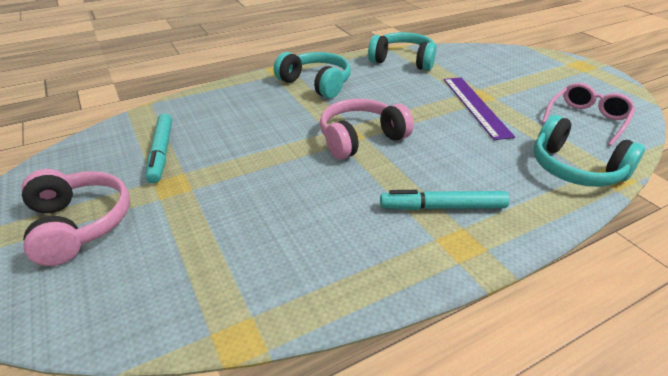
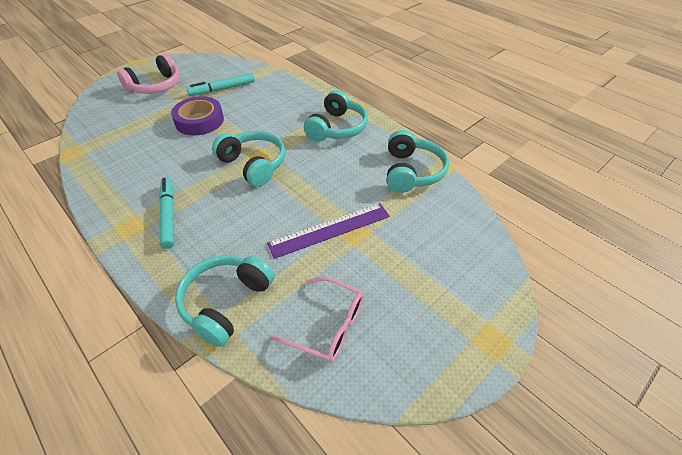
camera: 75 degrees right, 10 degrees up
(235, 177) = (199, 121): none -> purple tape
(360, 139) = (253, 164): pink headphones -> turquoise headphones

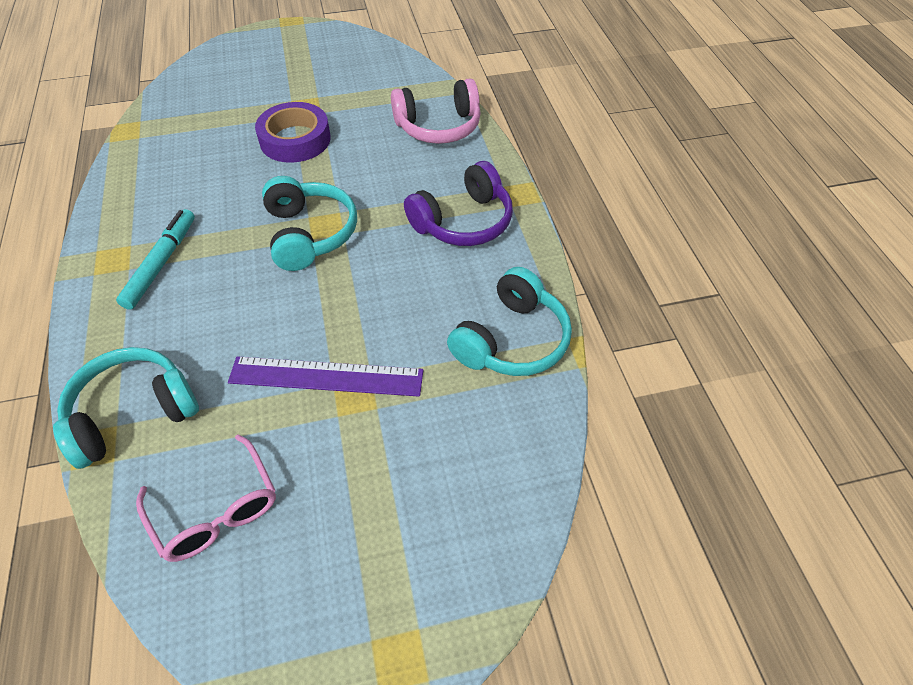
camera: 30 degrees right, 5 degrees up
(156, 86) = (283, 66): pink headphones -> pink headphones (438, 126)
(222, 89) = (360, 100): turquoise marker -> none
(337, 128) = (463, 221): turquoise headphones -> purple headphones

